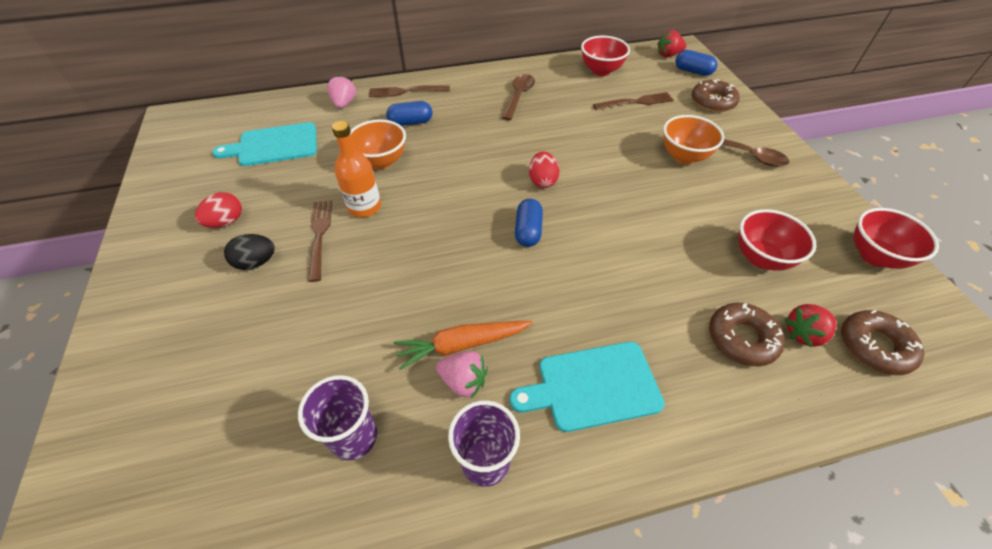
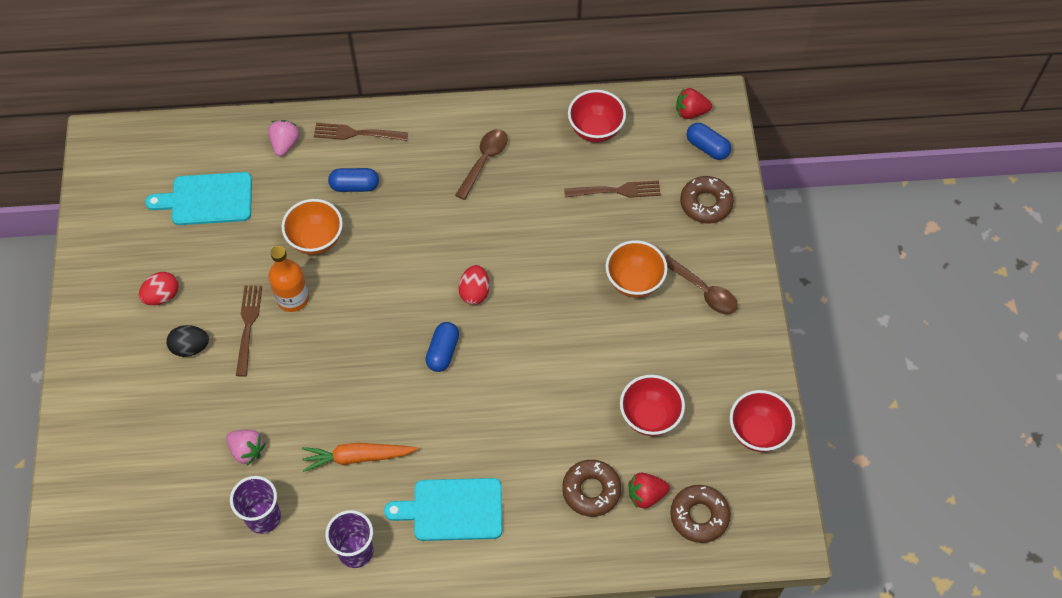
camera: 10 degrees right, 10 degrees up
(463, 381) = (352, 488): pink strawberry -> pink strawberry (247, 450)

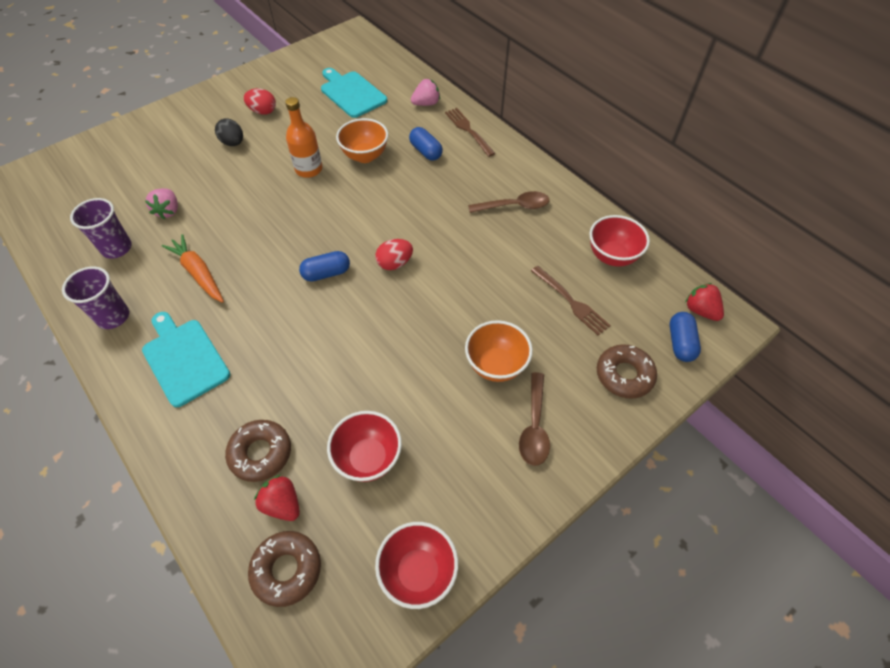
camera: 55 degrees right, 5 degrees down
(248, 326) = (269, 160): brown fork -> none

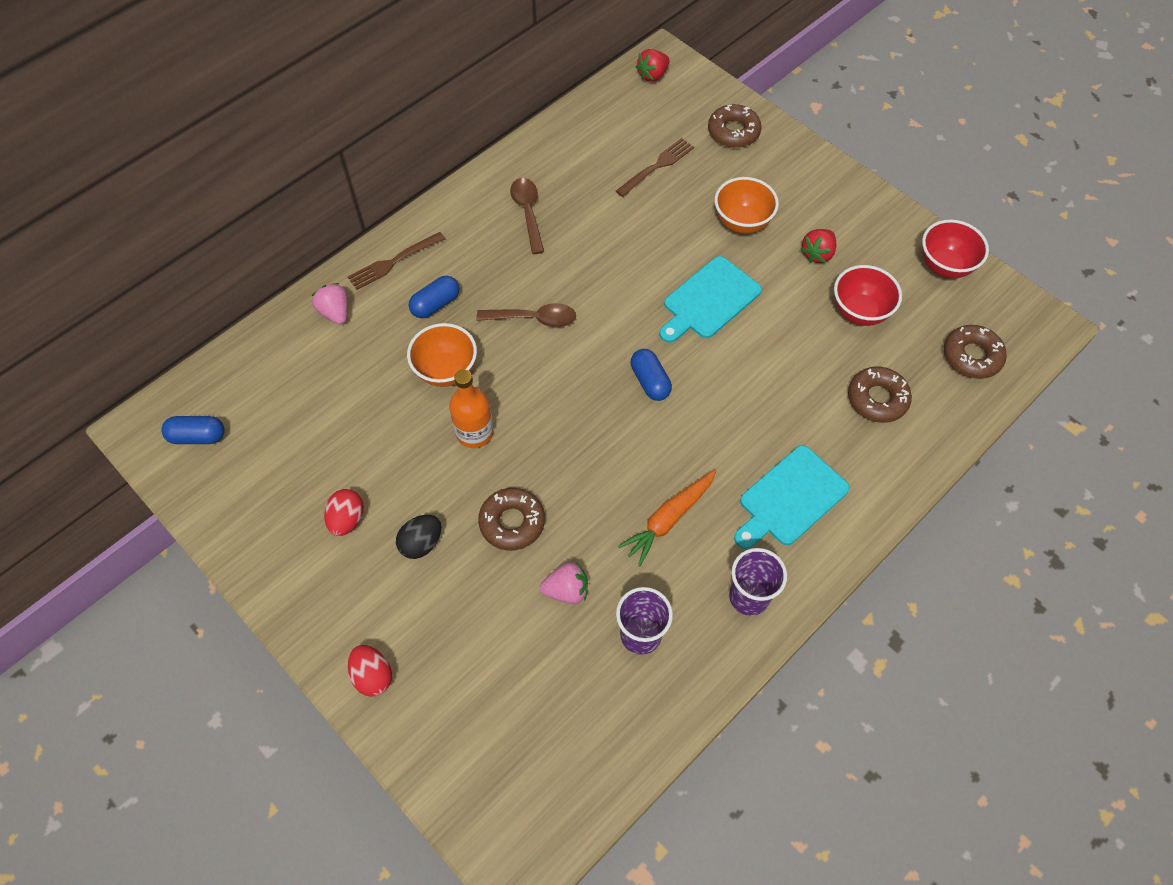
camera: 95 degrees left, 5 degrees up
(231, 186) = (512, 522): none -> brown donut
(282, 504) = (919, 371): red strawberry -> red strawberry (817, 254)
(352, 93) = (306, 407): turquoise cutting board -> turquoise cutting board (708, 300)
(395, 263) = (626, 317): red egg -> red egg (373, 675)
(534, 426) = (799, 194): brown spoon -> brown spoon (534, 319)
(612, 256) = (593, 133): red bowl -> none
(680, 343) = (691, 92): blue capsule -> blue capsule (198, 436)

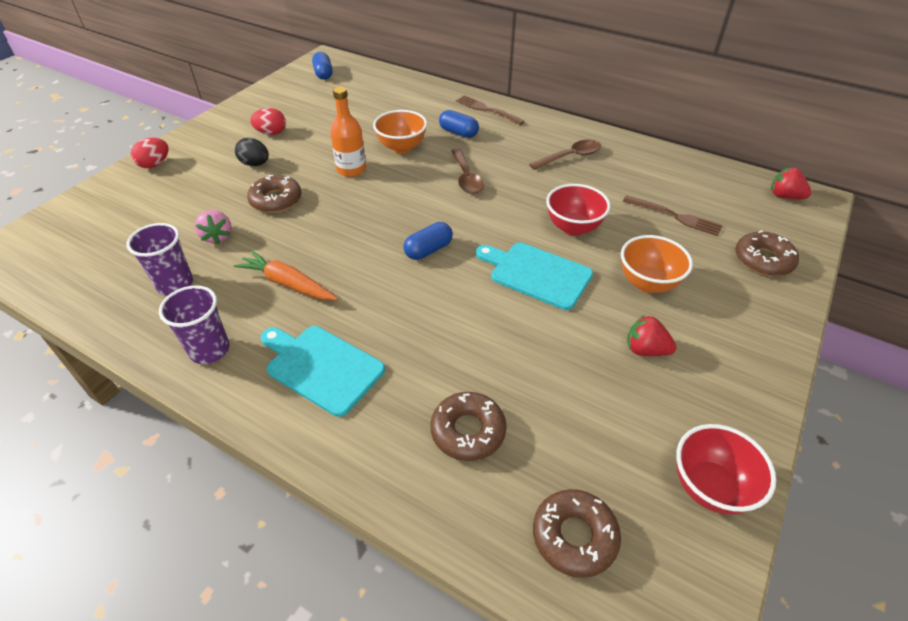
camera: 75 degrees right, 15 degrees down
(335, 312) = (433, 97): pink strawberry -> none
(859, 312) = (584, 399): red bowl -> red bowl (573, 227)

